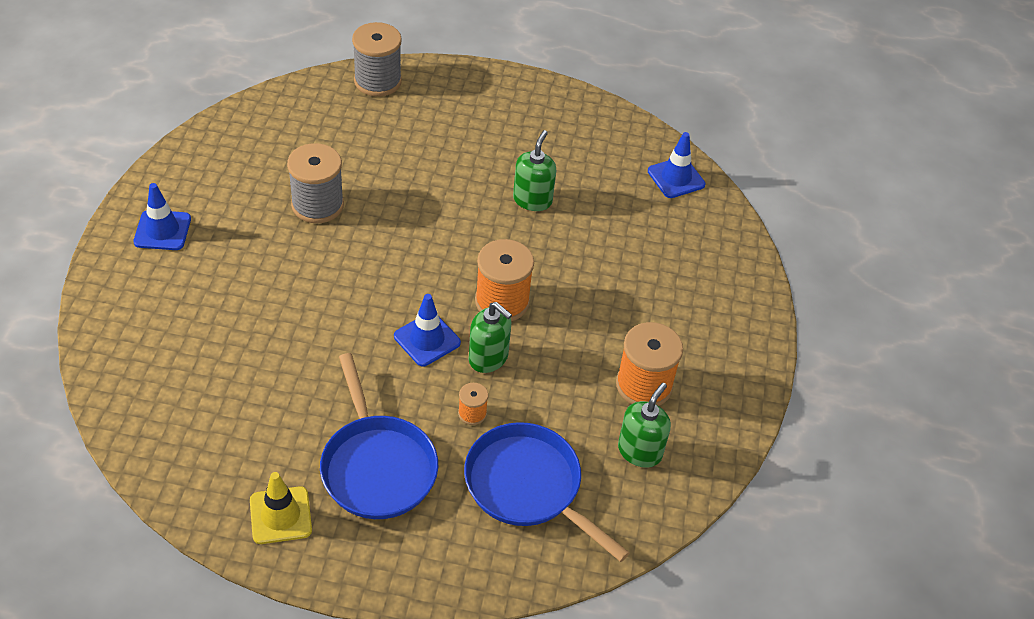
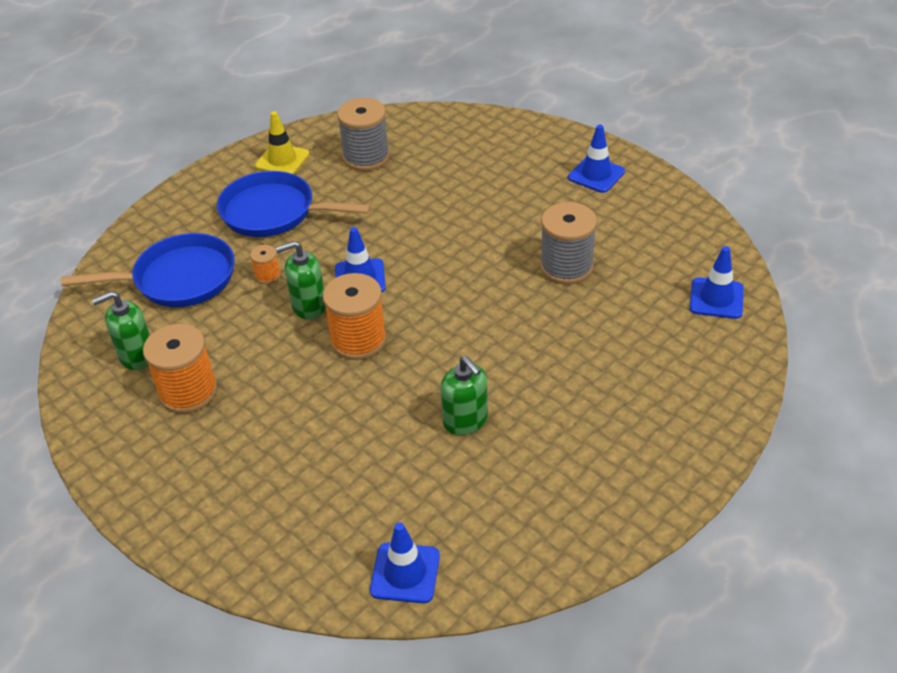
camera: 130 degrees right, 5 degrees down
(300, 107) = (716, 298): none -> blue traffic cone
(377, 81) = (732, 371): grey spool -> grey spool (366, 157)
(640, 451) = (137, 356): green soap dispenser -> green soap dispenser turned 90 degrees clockwise

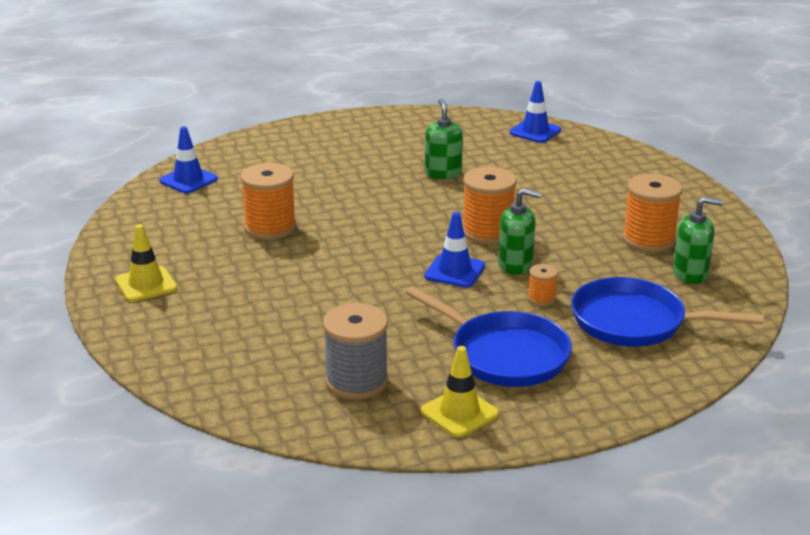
camera: 155 degrees left, 15 degrees down
(566, 267) = (270, 228): grey spool -> orange spool
(596, 175) = (146, 284): blue traffic cone -> yellow traffic cone

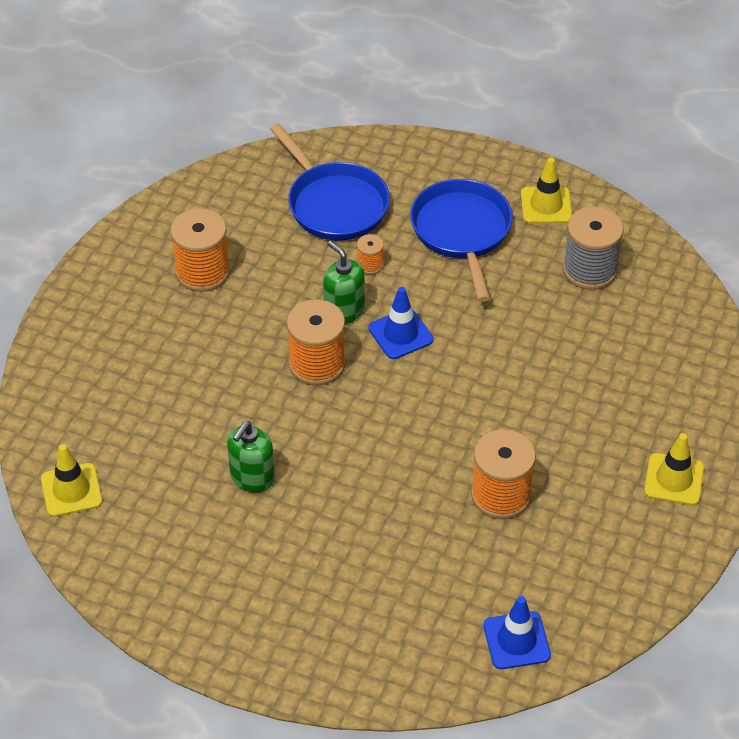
camera: 140 degrees left, 20 degrees up
(535, 131) = (71, 490): blue traffic cone -> yellow traffic cone
(690, 274) = (228, 220): green soap dispenser -> none

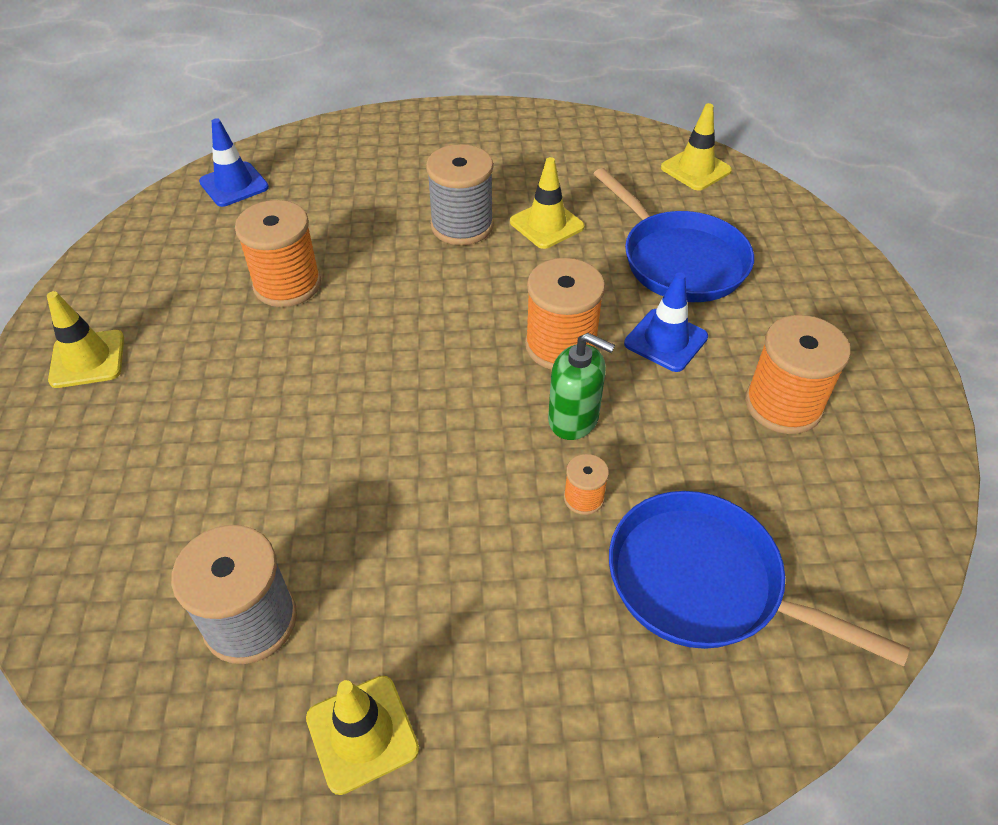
camera: 155 degrees right, 0 degrees up
(252, 477) = (546, 224): green soap dispenser -> yellow traffic cone
(325, 504) = (462, 226): none -> grey spool
(400, 334) = (484, 415): blue traffic cone -> blue traffic cone (665, 340)
(462, 232) = (481, 611): blue pan -> blue pan (679, 260)

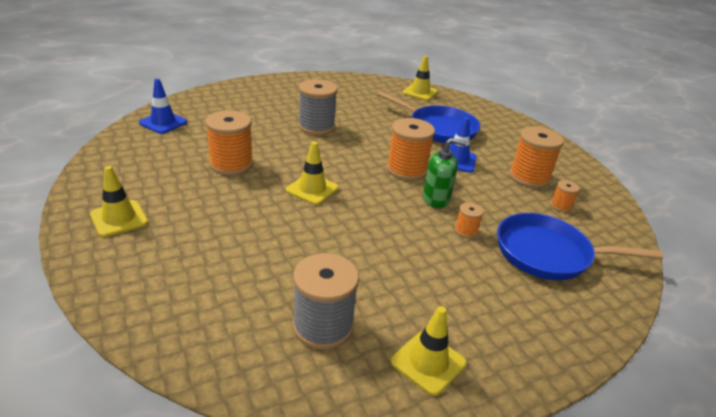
camera: 25 degrees left, 15 degrees down
(546, 224) = (362, 121): yellow traffic cone -> yellow traffic cone (312, 189)
(802, 484) = (561, 206): none -> orange spool

